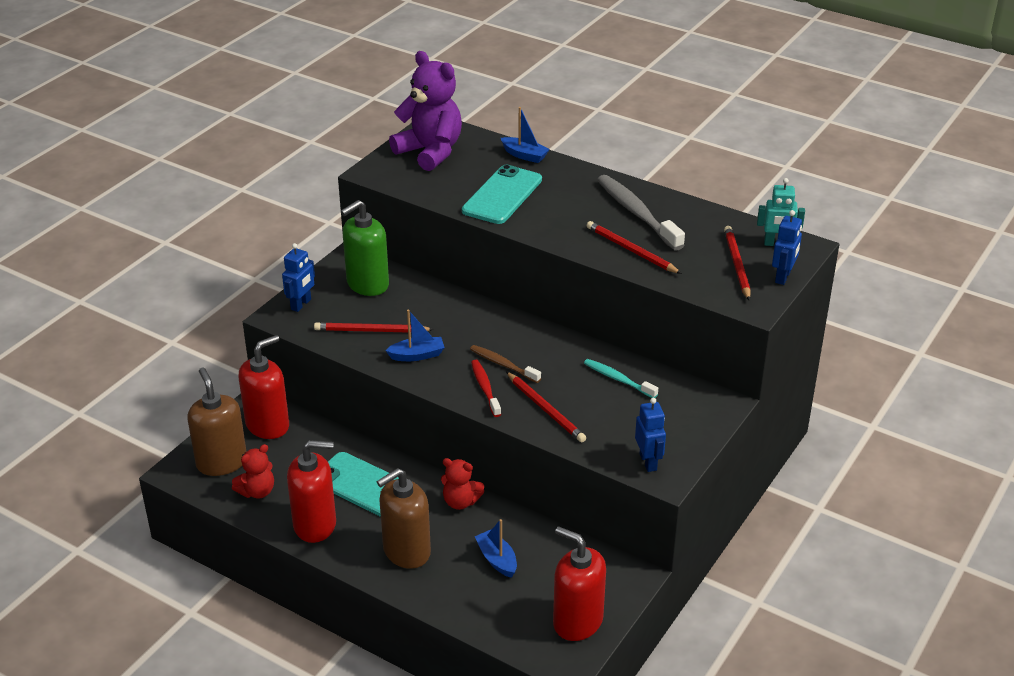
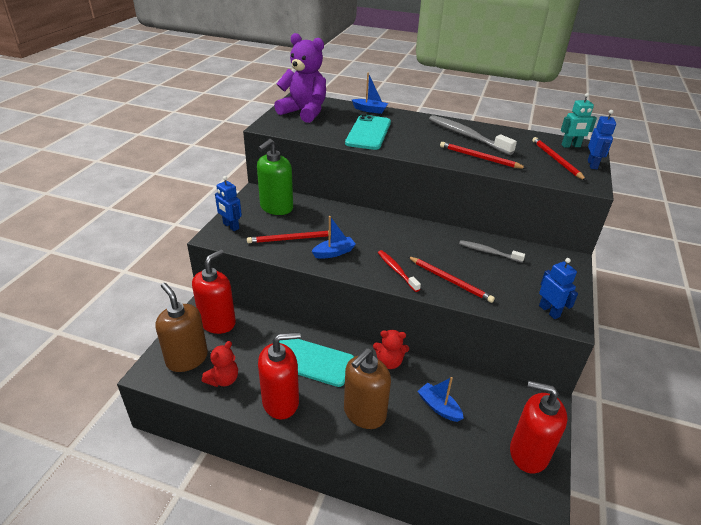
camera: 15 degrees left, 0 degrees up
(301, 304) = (231, 226): blue robot -> blue robot turned 120 degrees clockwise
(503, 364) = (401, 252): brown toothbrush -> none
(618, 379) = (488, 252): turquoise toothbrush -> grey toothbrush

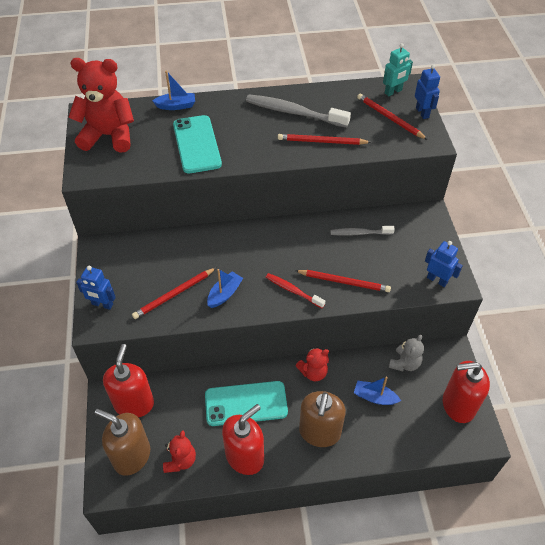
camera: 25 degrees left, 15 degrees up
(276, 207) = (132, 259): green soap dispenser -> none
(304, 112) = (109, 136): purple teddy bear -> red teddy bear
(487, 391) = (404, 363): none -> grey teddy bear

